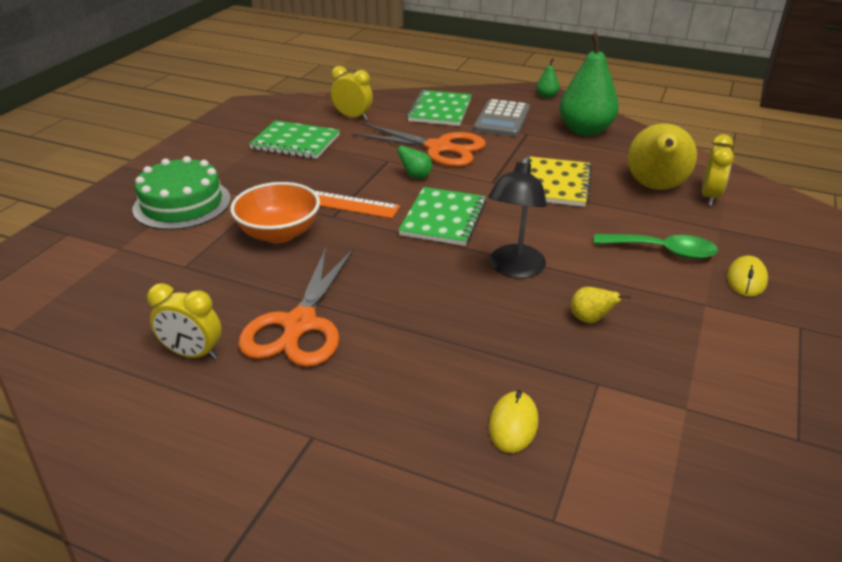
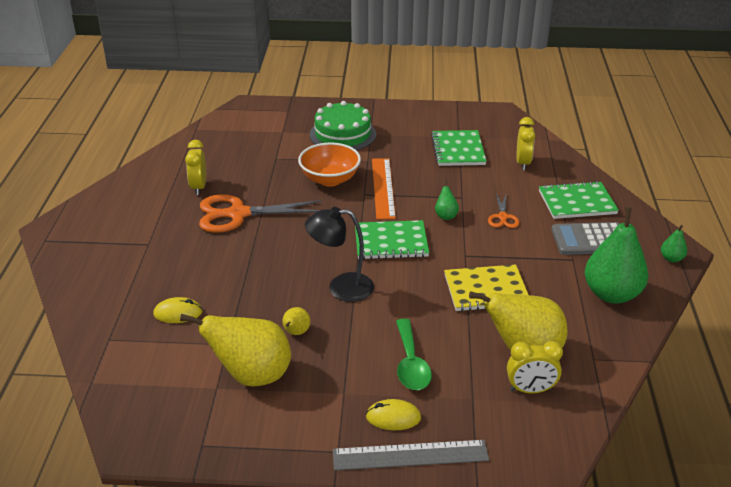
camera: 70 degrees right, 0 degrees up
(439, 148) = (503, 217): orange scissors -> orange scissors, size x0.50
(666, 371) = (251, 376): none -> yellow pear
(802, 281) = (410, 455): none -> grey ruler

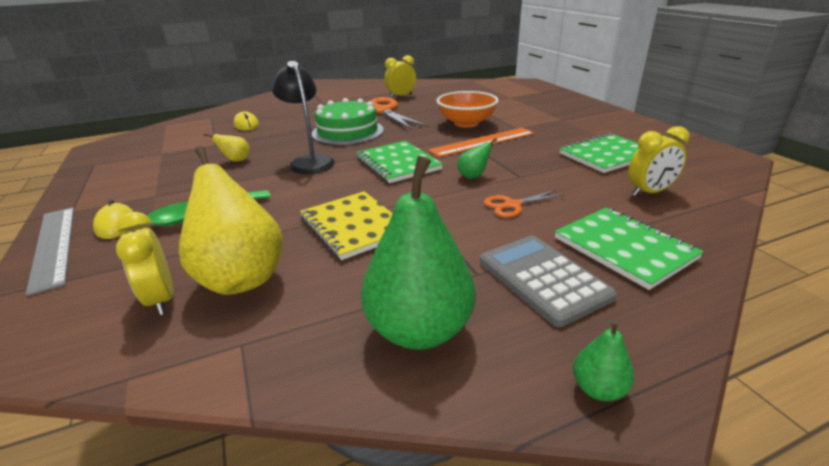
camera: 65 degrees right, 5 degrees down
(251, 376) = (176, 159): yellow pear -> none
(342, 134) = (542, 112): green cake -> green cake (347, 132)

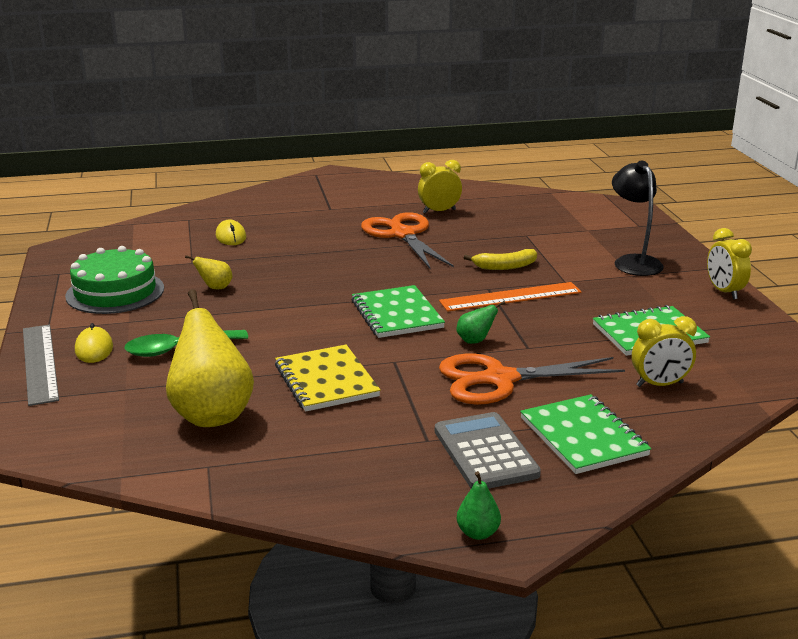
camera: 10 degrees right, 5 degrees down
(161, 299) = (142, 423): yellow clock -> yellow clock (724, 292)
(309, 161) = (297, 299): black lamp -> black lamp (633, 262)
(347, 132) = (352, 262): green cake -> green cake (115, 292)
(419, 330) = (355, 476): green pear -> none
(466, 123) = (504, 266): orange bowl -> yellow banana
(512, 205) = (499, 380): orange scissors -> orange scissors, size x2.01

